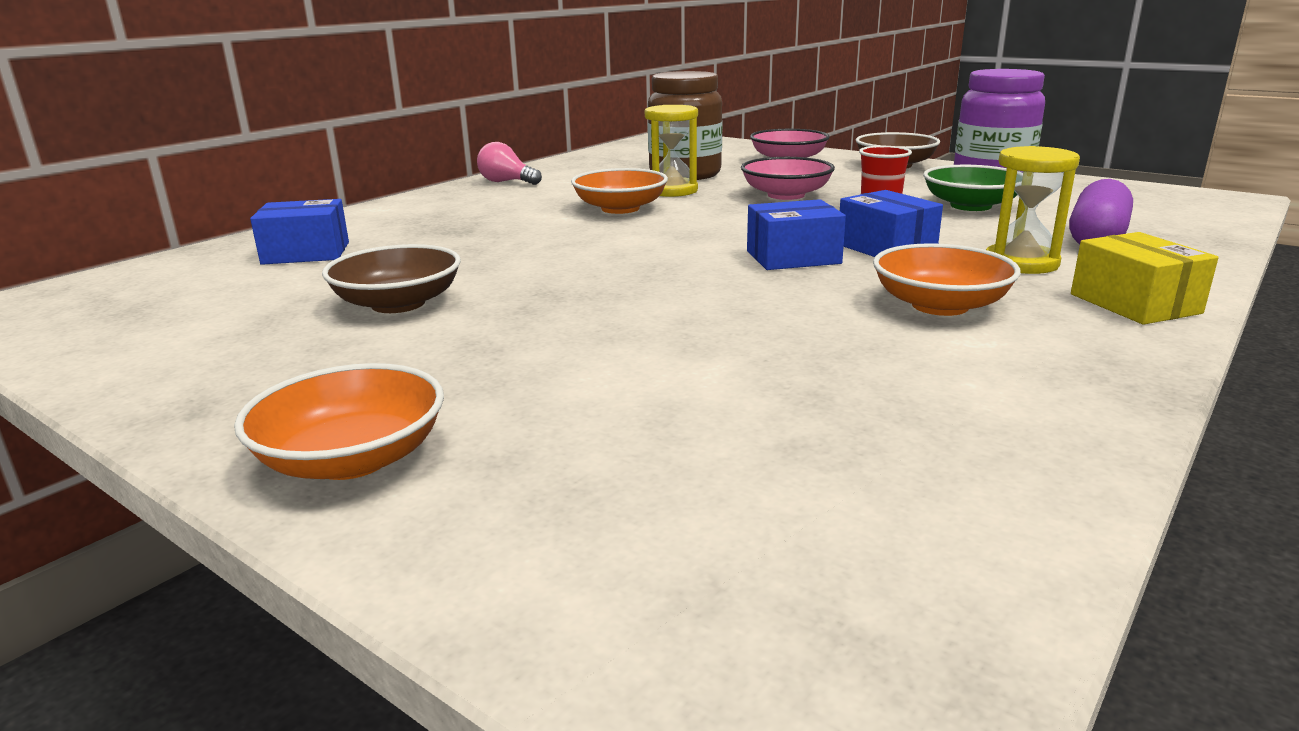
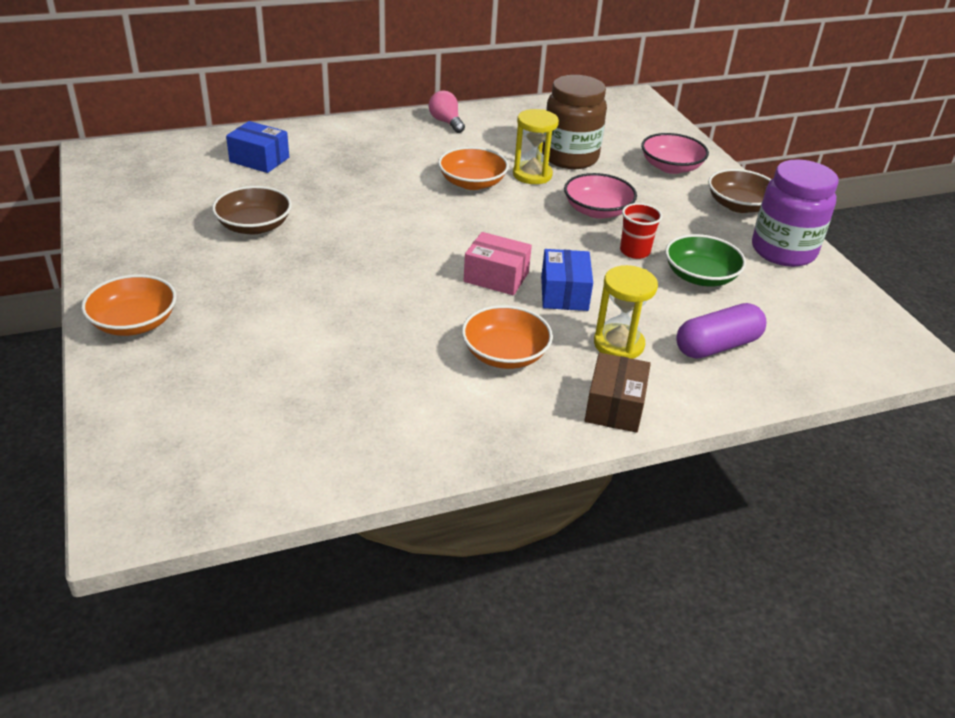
camera: 30 degrees right, 15 degrees up
(793, 257) = (496, 277): blue box -> pink box
(1134, 303) = (614, 406): yellow box -> brown box

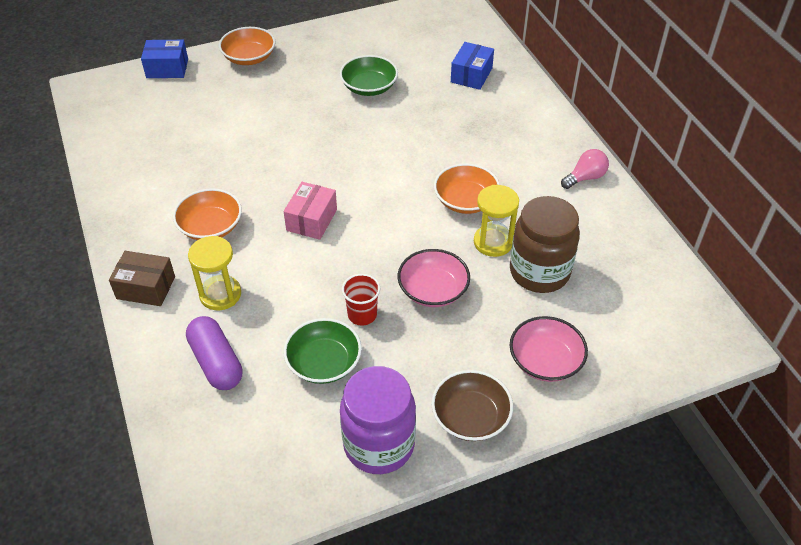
camera: 90 degrees right, 10 degrees up
(254, 226) = (369, 87): brown bowl -> green bowl
(564, 293) = (290, 262): blue box -> blue box (167, 68)

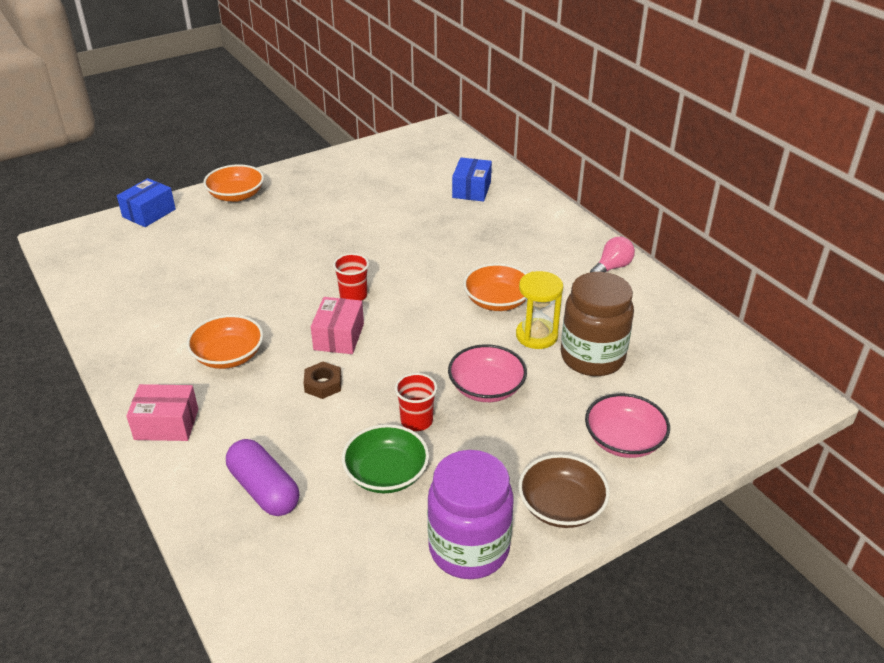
camera: 10 degrees left, 10 degrees down
(146, 287) = (166, 424): brown box -> pink box
(167, 68) = (149, 213): blue box -> blue box turned 45 degrees counterclockwise
(220, 294) = (254, 420): yellow hourglass -> none
(287, 266) = (323, 384): none -> brown nut
(334, 178) = (353, 296): none -> red cup
(369, 87) = (369, 210): green bowl -> none

